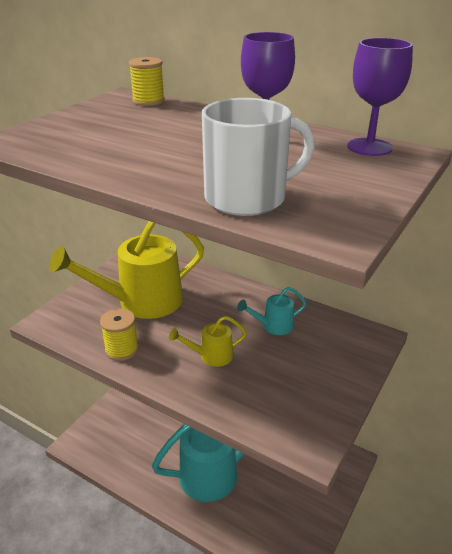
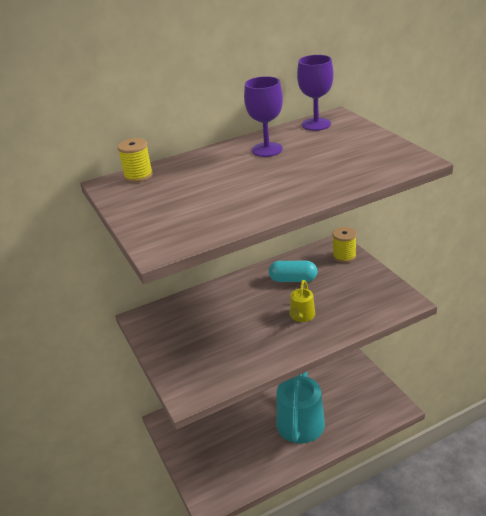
camera: 55 degrees left, 0 degrees up
(122, 349) = (259, 359): yellow spool -> yellow spool (344, 256)
(140, 302) = (209, 335): yellow watering can -> none
(247, 198) = (353, 174): white mug -> none
(273, 326) = (293, 279): turquoise watering can -> turquoise capsule

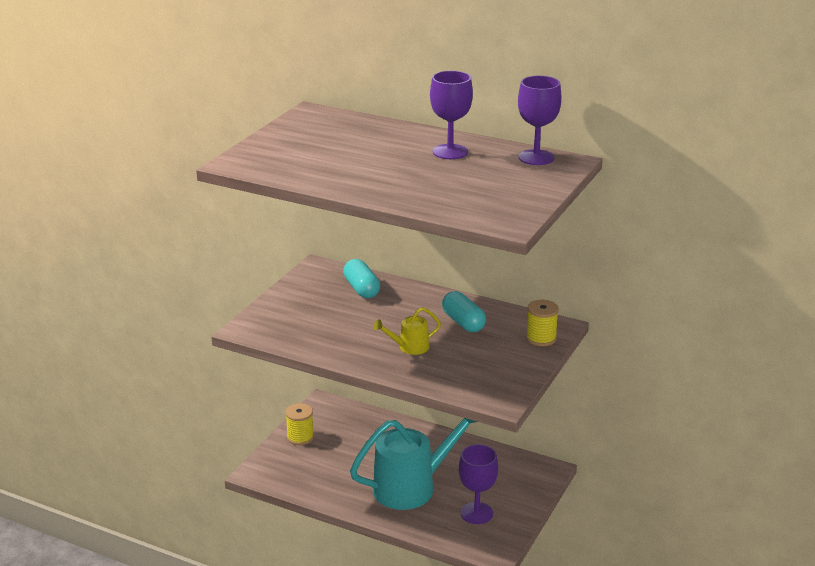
camera: 50 degrees right, 5 degrees down
(138, 176) = (337, 117): yellow spool -> yellow spool (300, 437)
(198, 308) = (361, 289): none -> turquoise capsule
(353, 398) = (476, 513): none -> purple goblet

